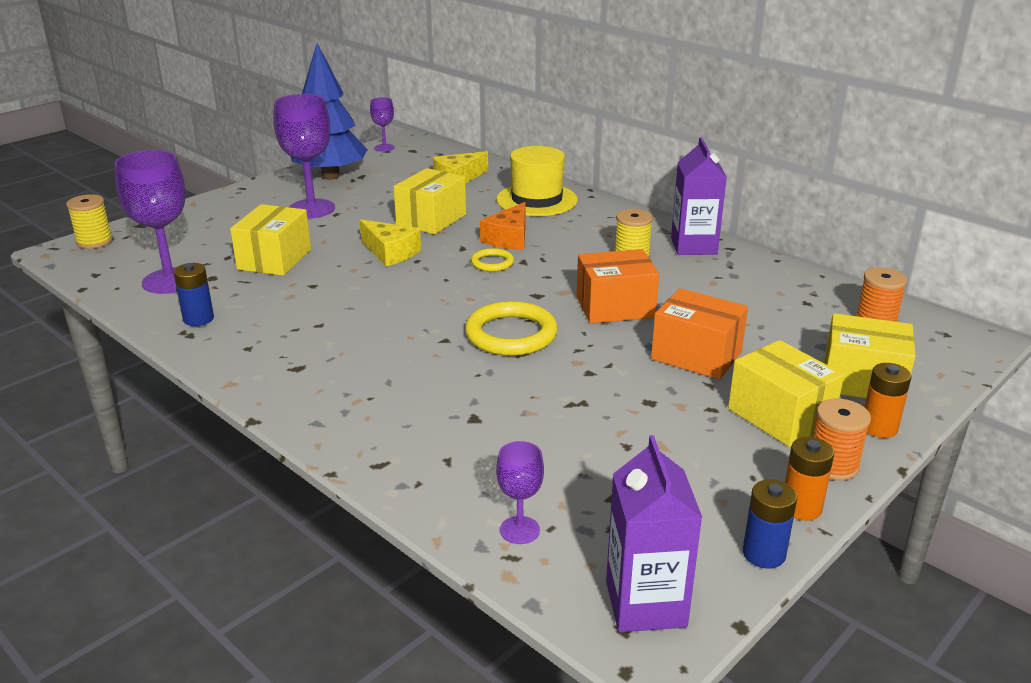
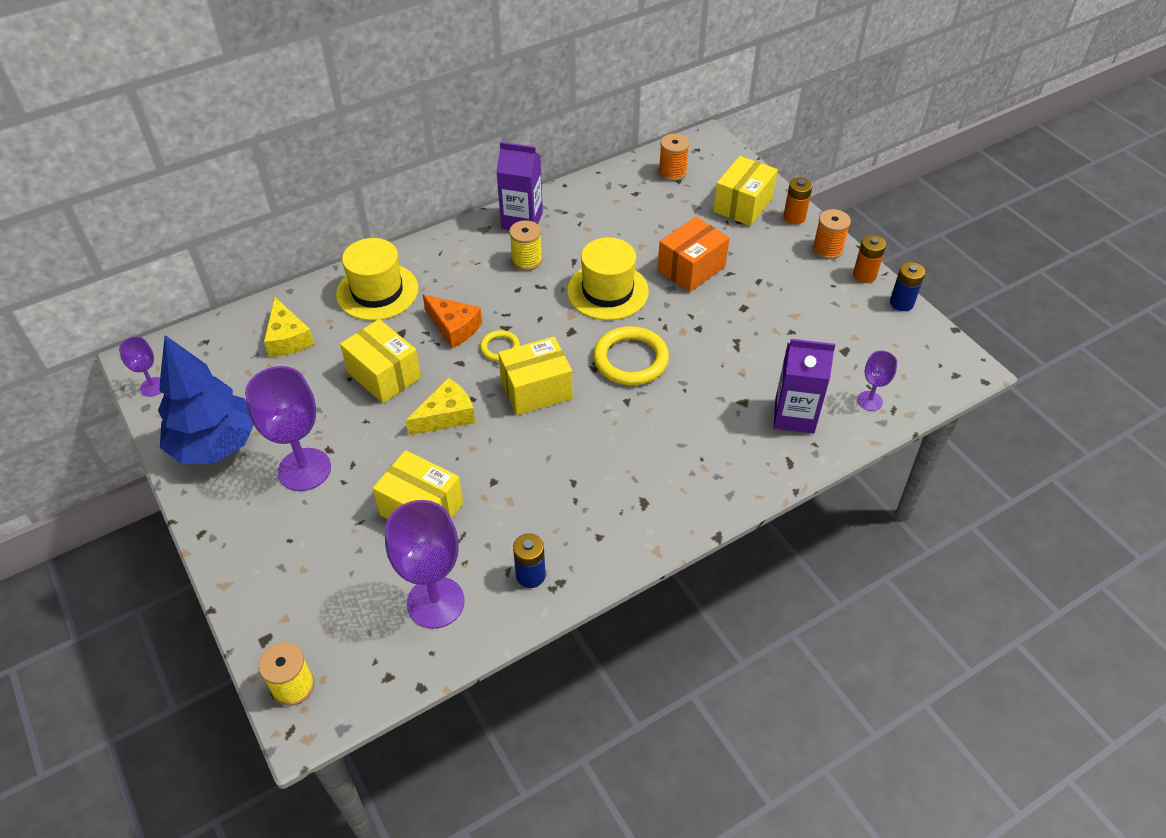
camera: 75 degrees left, 20 degrees up
(615, 307) = (607, 291): orange box -> yellow hat
(645, 604) = (937, 361): purple carton -> purple carton (794, 416)
(780, 416) = (773, 253): yellow box -> yellow box (536, 390)

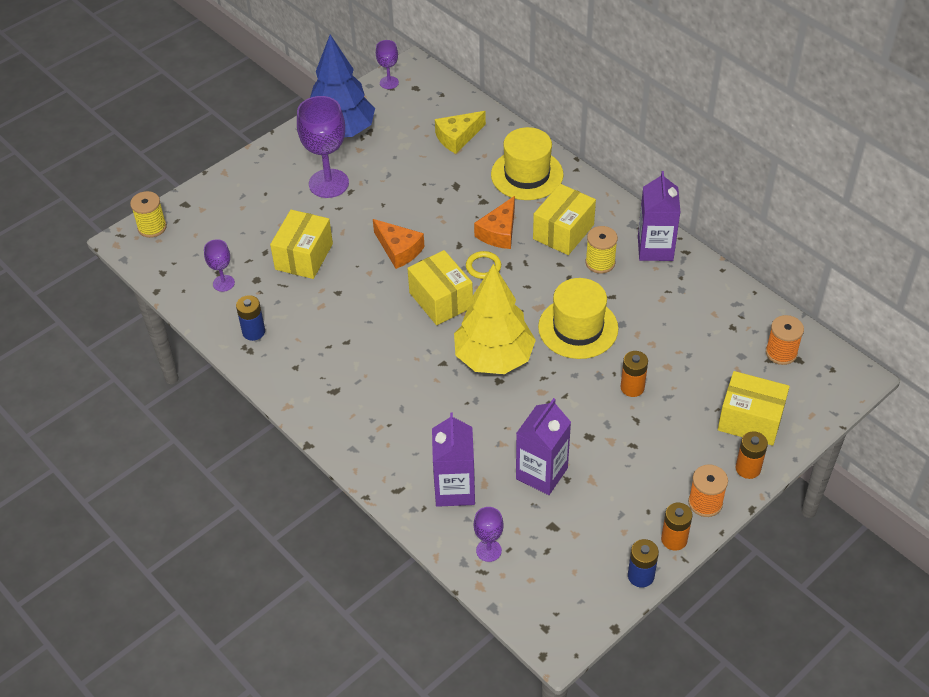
camera: 80 degrees right, 0 degrees up
(384, 375) = (433, 202): yellow box -> yellow box (563, 232)
(435, 602) = (223, 283): purple goblet -> purple goblet, size x0.51
(446, 415) = (399, 250): yellow cheese -> orange cheese
(630, 359) = (494, 358): yellow ring -> yellow tree
(691, 268) = (632, 387): orange box -> orange battery
(782, 348) = (541, 473): none -> purple carton

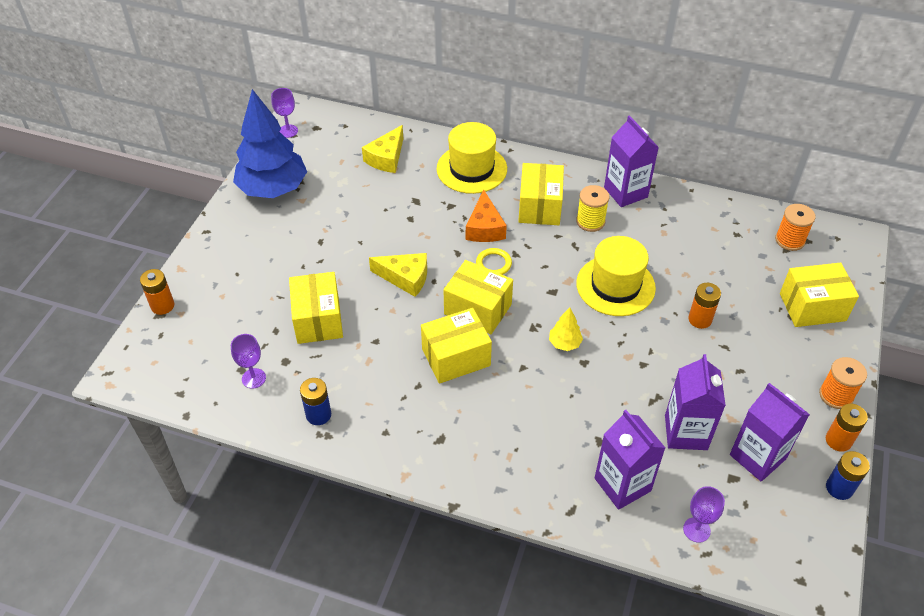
camera: 30 degrees left, 0 degrees up
(152, 227) = (138, 351): yellow spool -> none
(328, 183) = (294, 241): purple goblet -> none
(393, 332) = (456, 357): none -> yellow box
(399, 250) = (405, 278): orange cheese -> yellow cheese
(494, 358) = (564, 343): yellow tree -> yellow tree, size x0.41
(588, 520) = (757, 457): none -> purple carton
(748, 468) = (843, 349): orange battery -> orange battery (162, 306)

